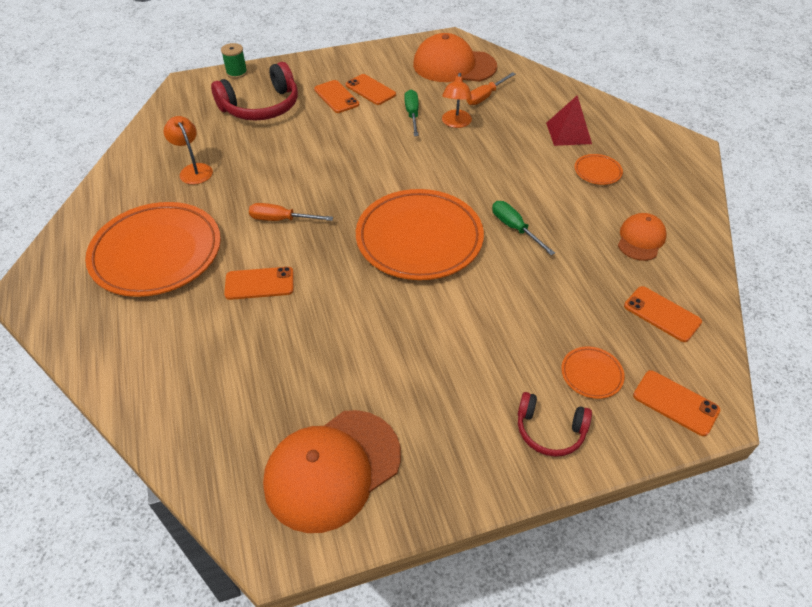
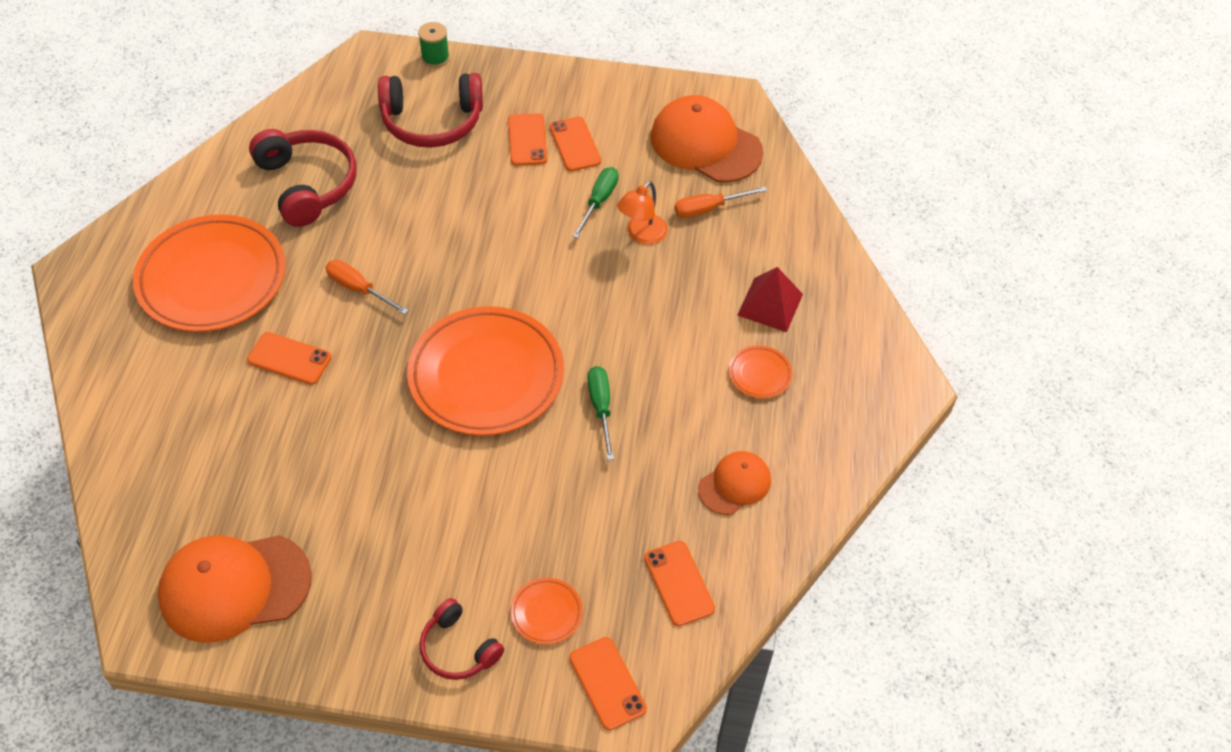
camera: 25 degrees right, 5 degrees up
(193, 170) = (307, 184): orange lamp -> red headphones

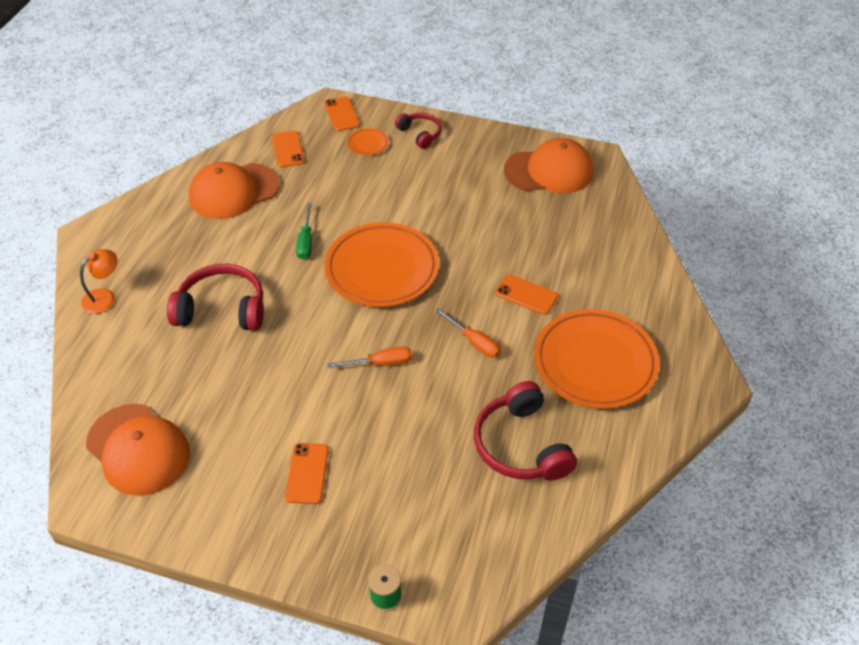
camera: 170 degrees left, 5 degrees down
(432, 121) = (398, 506): red headphones -> red headphones (222, 309)
(575, 144) = (262, 463): orange phone -> none
(599, 201) = (258, 400): green screwdriver -> none
(641, 235) = (232, 364): orange lamp -> orange lamp (104, 297)
(708, 208) = (165, 382): orange screwdriver -> orange screwdriver (380, 363)
(734, 484) = (234, 191): orange cap -> orange cap, size x1.81
(760, 374) = (186, 251): orange plate -> none
(770, 304) = (154, 298): red pyramid -> none

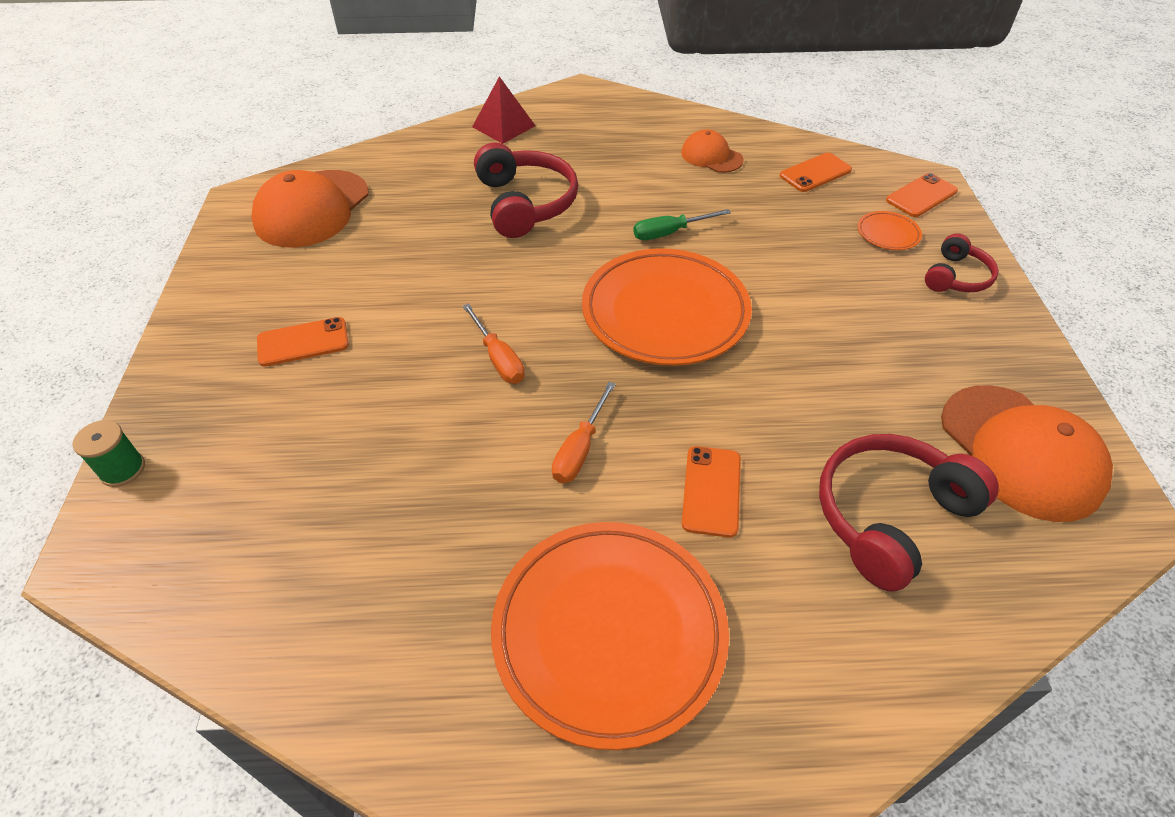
camera: 70 degrees right, 0 degrees up
(104, 297) = (503, 126): orange lamp -> red pyramid
(234, 191) = (711, 156): orange cap -> orange cap, size x0.55
(521, 445) = (398, 562): red headphones -> red headphones (890, 516)

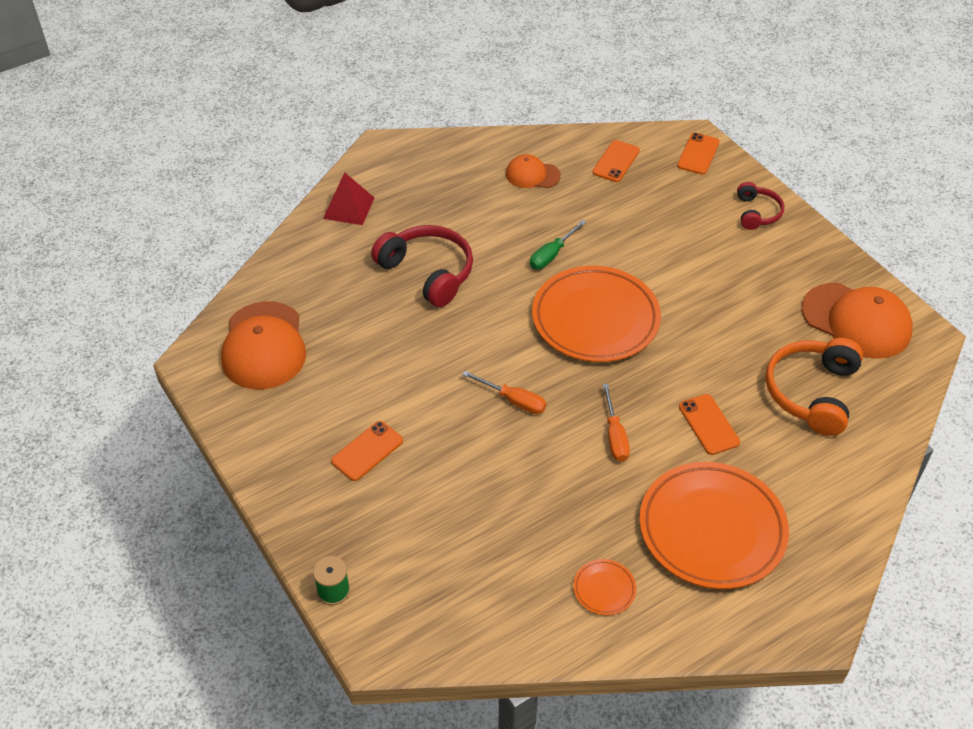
camera: 30 degrees left, 0 degrees up
(888, 234) = (695, 195): orange plate -> orange plate (604, 589)
(890, 516) = (812, 393): red headphones -> orange headphones

